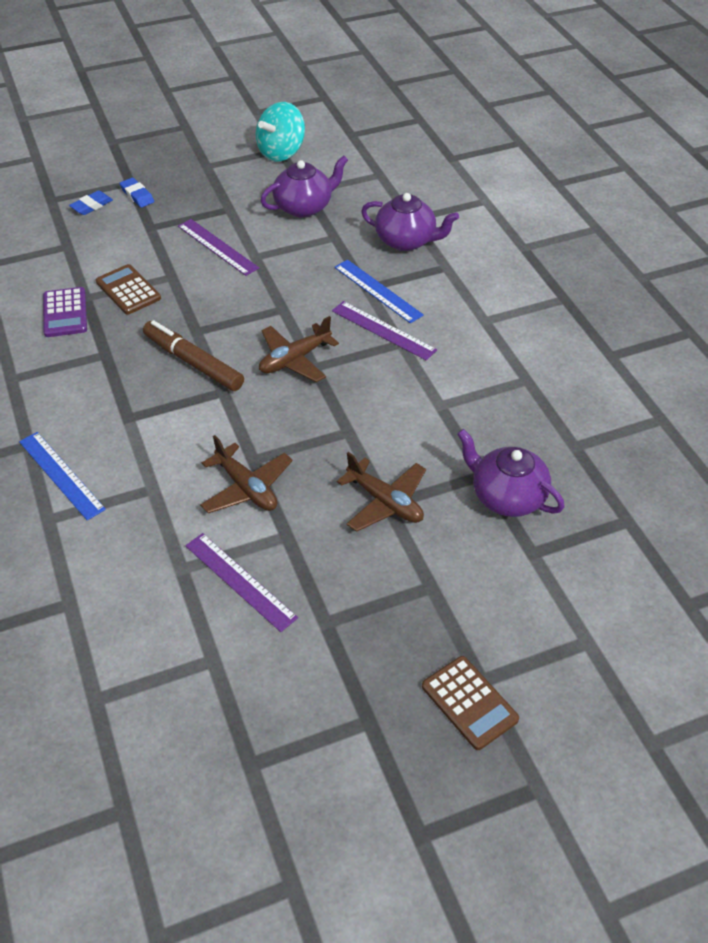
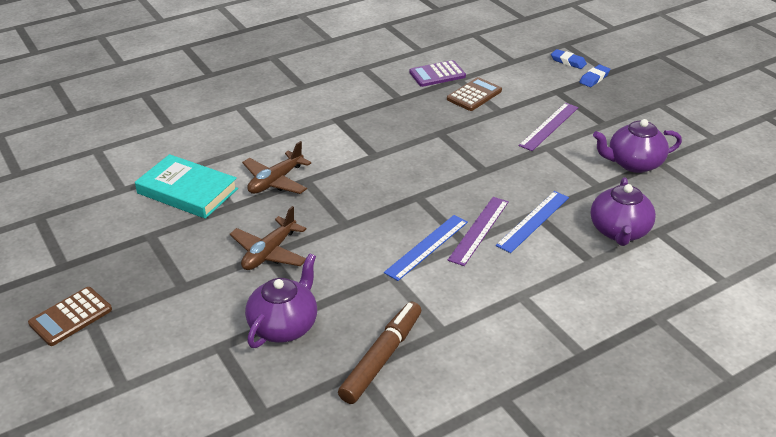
camera: 80 degrees right, 10 degrees down
(61, 475) = (277, 103): blue ruler -> blue ruler (427, 247)
(193, 362) = (403, 137): brown marker -> brown marker (382, 358)
(240, 581) = (187, 191): purple ruler -> turquoise book
(281, 152) = (710, 139): turquoise spinning top -> none
(295, 359) = (423, 185): brown plane -> none
(304, 207) = (633, 163): purple teapot -> purple teapot turned 120 degrees clockwise

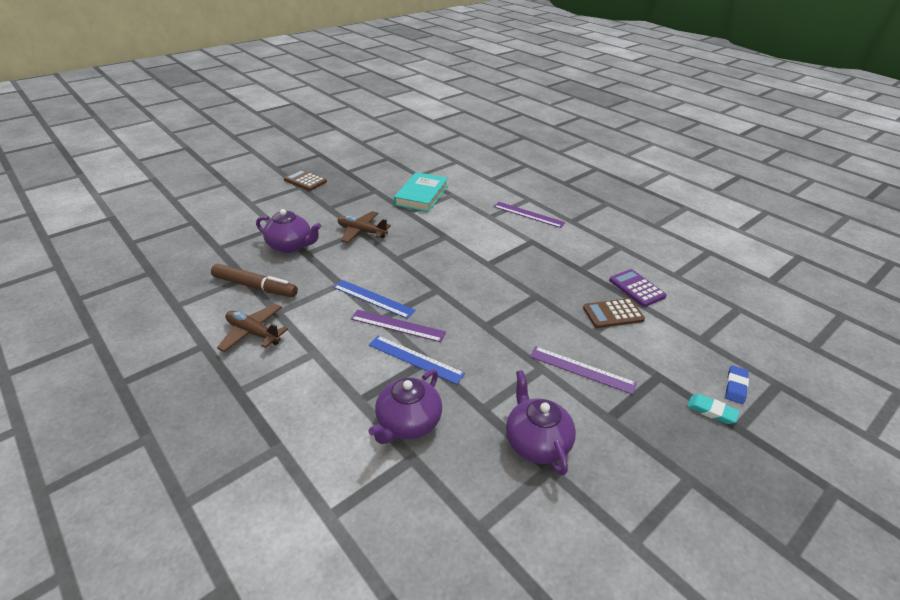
camera: 80 degrees right, 0 degrees up
(275, 181) = (440, 225): brown plane -> brown plane (253, 333)
(276, 112) = (528, 214): none -> purple ruler
(474, 95) = (613, 314): brown calculator -> brown calculator turned 135 degrees clockwise
(594, 78) = (711, 411): blue eraser -> turquoise eraser
(619, 231) = (408, 423): purple teapot -> purple teapot turned 60 degrees counterclockwise

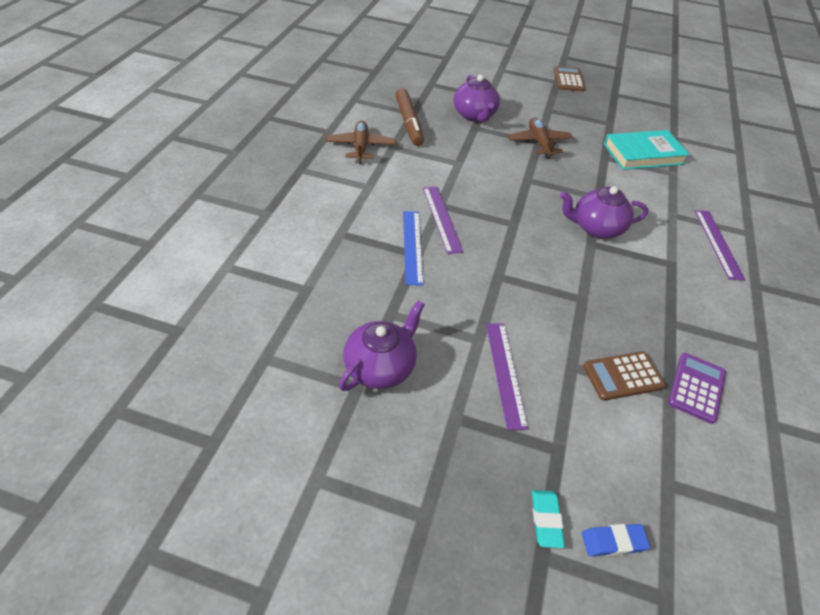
camera: 55 degrees right, 10 degrees up
(373, 298) = (460, 189): blue ruler -> none
(408, 423) = (339, 272): purple teapot -> purple teapot (596, 228)
(613, 314) = (623, 376): brown calculator -> brown calculator turned 60 degrees counterclockwise

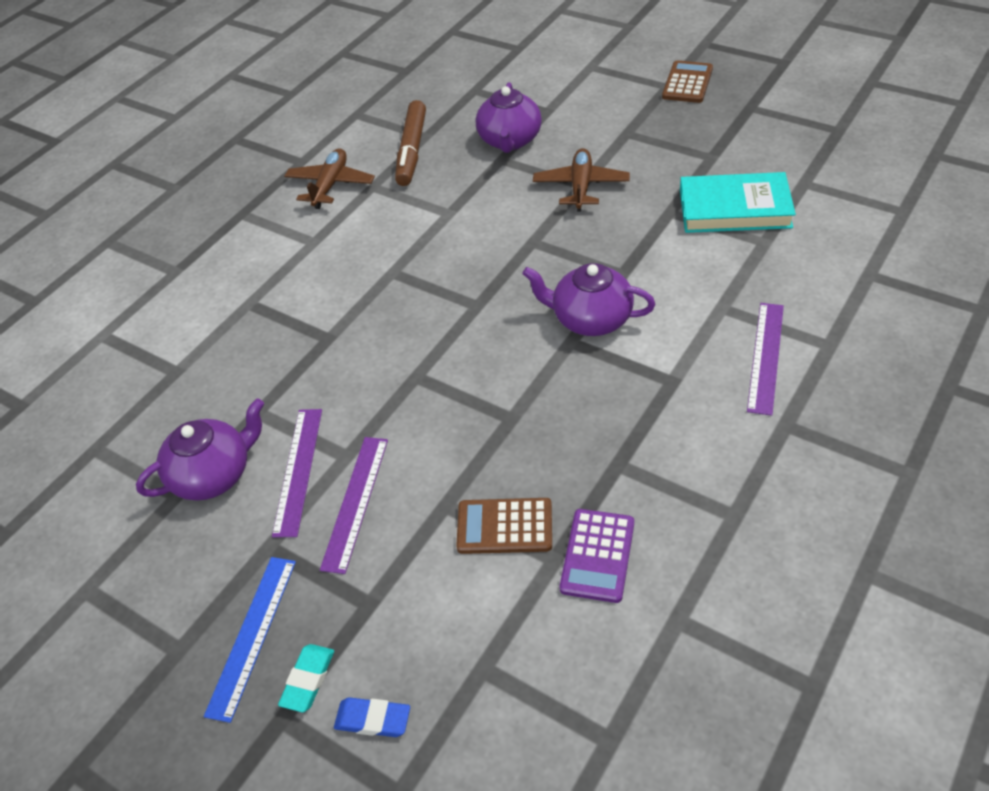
camera: 25 degrees right, 0 degrees up
(412, 246) = (327, 327): blue ruler -> blue ruler (252, 635)
(442, 218) = (384, 291): purple ruler -> purple ruler (298, 470)
(696, 387) = (597, 555): purple calculator -> purple calculator turned 150 degrees clockwise

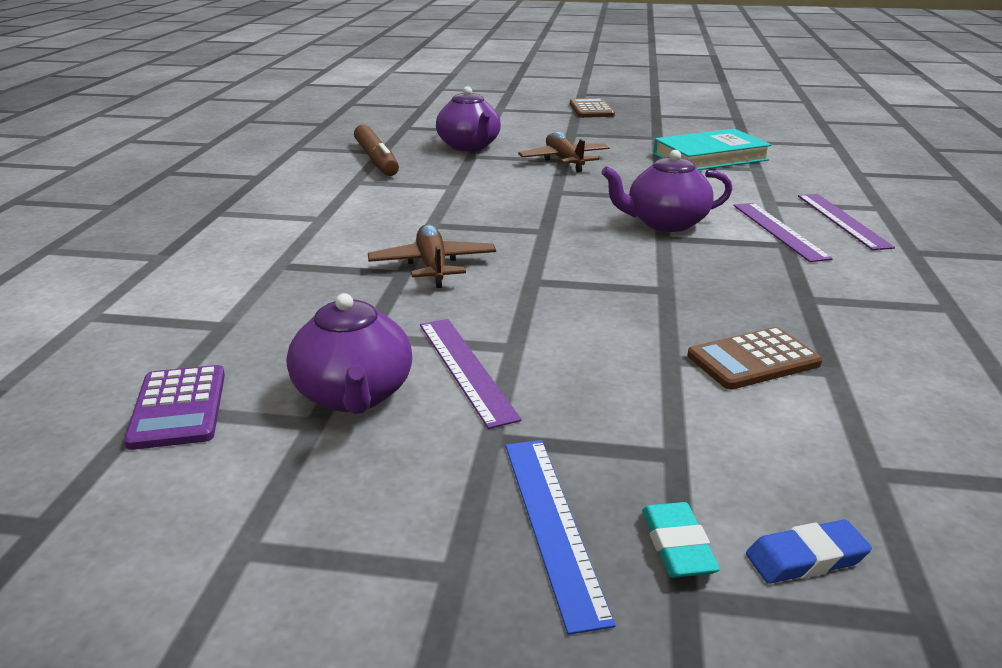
camera: 30 degrees left, 20 degrees down
(214, 475) = (354, 395): purple teapot -> purple teapot turned 135 degrees clockwise
(330, 185) = (307, 185): brown plane -> brown plane (433, 266)
(355, 502) = (564, 378): purple ruler -> purple ruler (779, 231)
(597, 555) = (871, 359): purple calculator -> purple calculator (178, 408)

